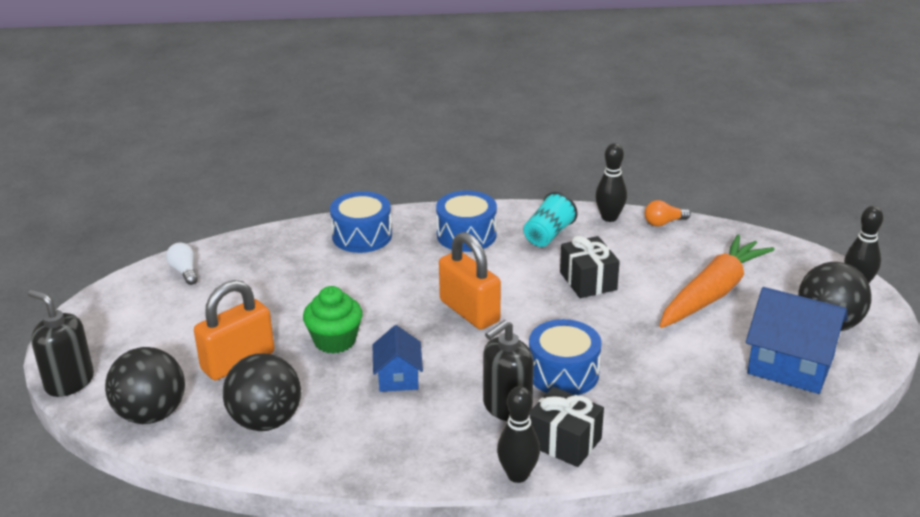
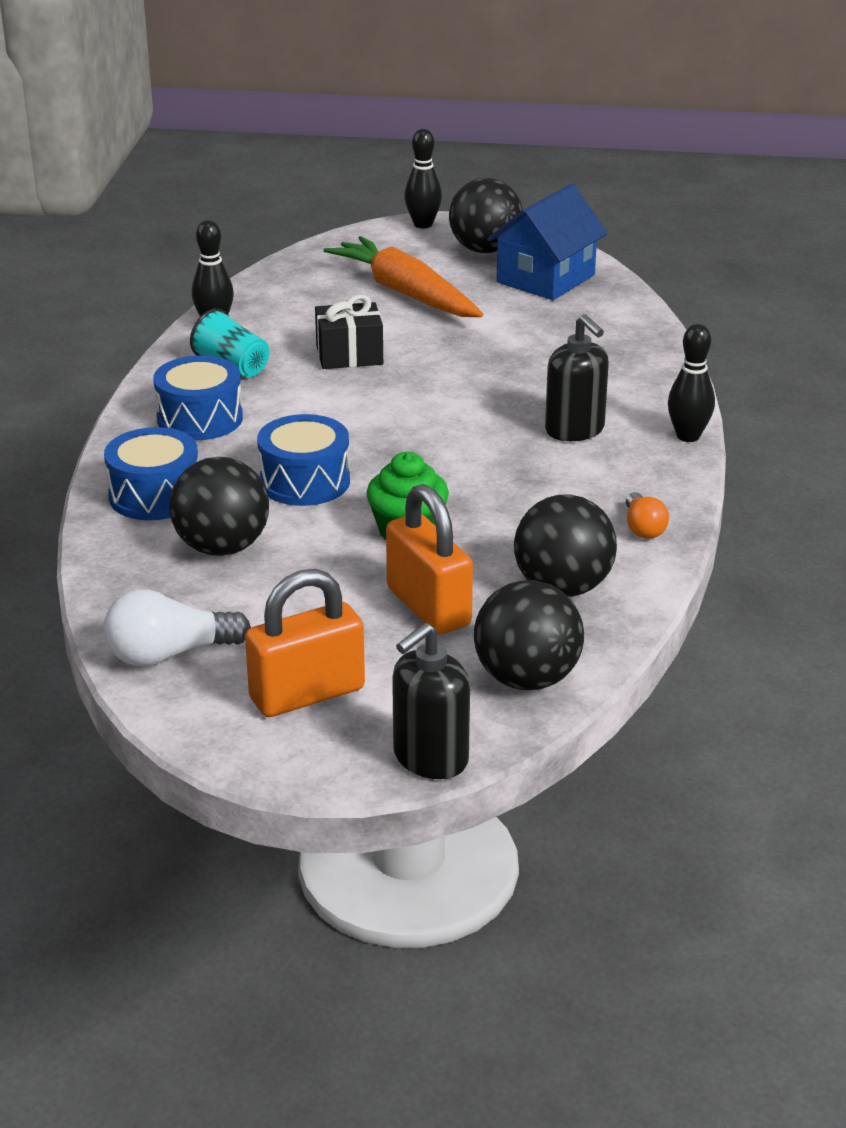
camera: 80 degrees left, 0 degrees up
(184, 271) = (169, 654): white light bulb -> white light bulb, size x1.66
(303, 270) = (222, 547): none -> black ball
(398, 377) = (500, 491): blue house -> none
(469, 311) = (380, 434): orange padlock -> orange padlock (307, 694)
(563, 373) = (523, 392): blue drum -> blue drum (305, 481)
(564, 442) = (640, 405): black gift -> none
(664, 222) = (246, 295): orange light bulb -> orange light bulb (643, 528)

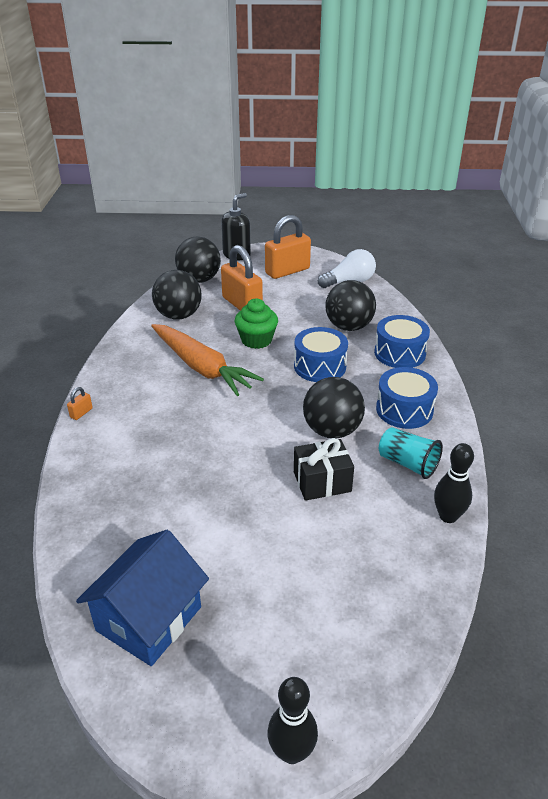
camera: 175 degrees right, 5 degrees up
(405, 293) = (290, 580): orange carrot -> orange carrot (202, 367)
(485, 250) = (211, 682): black ball -> black ball (332, 430)
(575, 430) = (155, 414): black soap dispenser -> none
(643, 528) = (130, 348): orange light bulb -> none
(688, 436) = (81, 413): black bowling pin -> orange padlock

